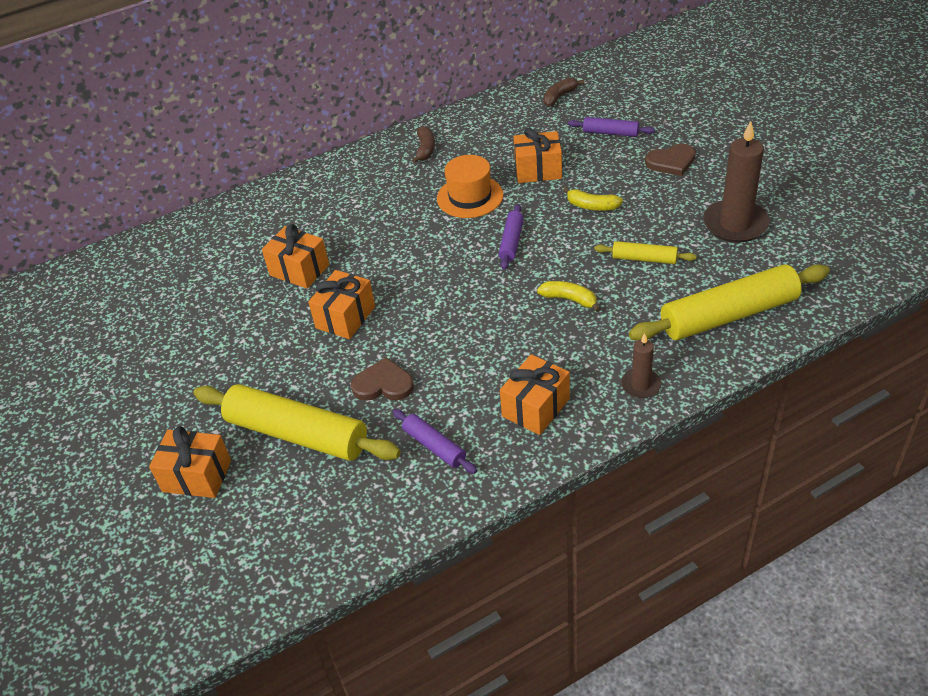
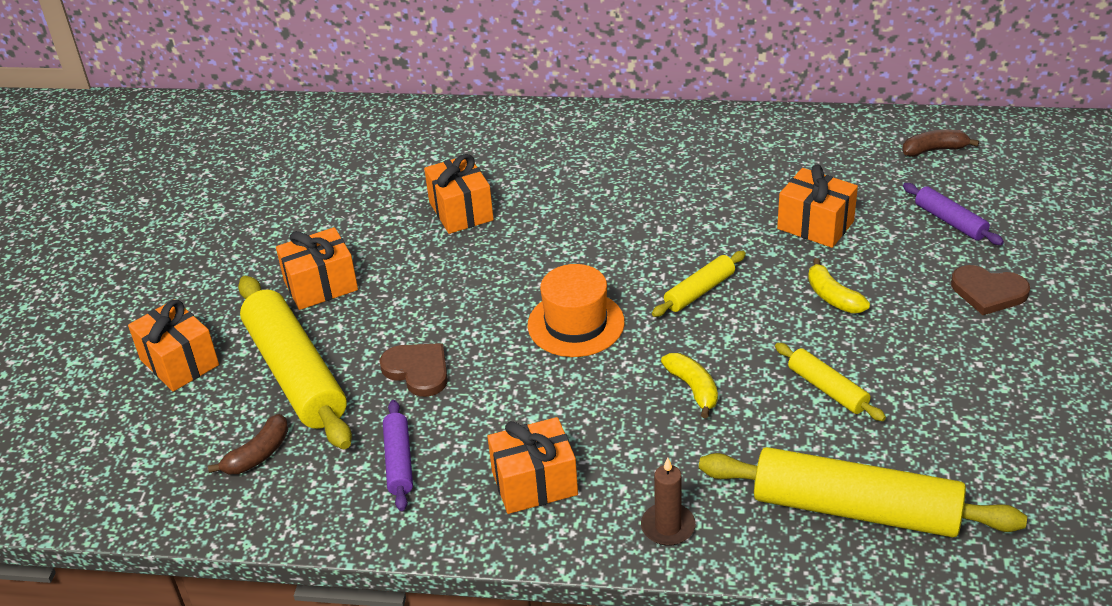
camera: 35 degrees right, 5 degrees down
(345, 317) = (453, 283): orange gift -> orange gift (321, 285)
(425, 149) = (716, 142): brown banana -> brown banana (258, 455)
(470, 197) = (708, 218): orange hat -> orange hat (576, 324)
(511, 242) = (699, 291): purple rolling pin -> yellow rolling pin
(735, 224) = (986, 407): brown candle -> none

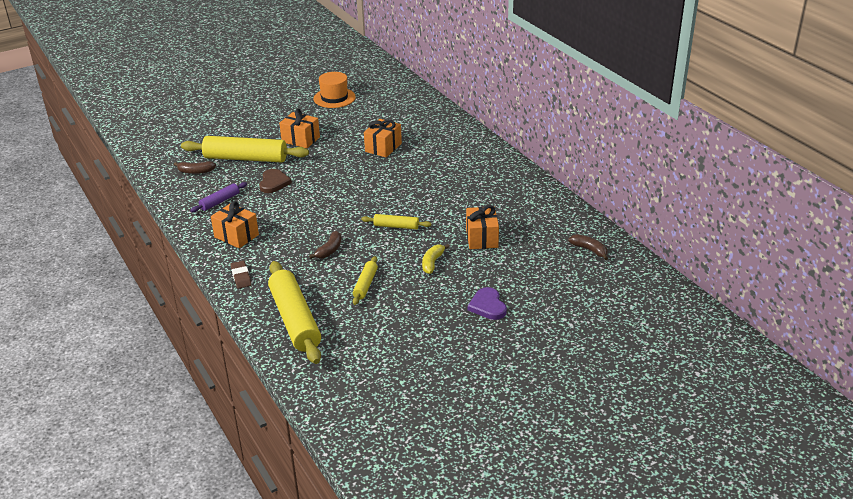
camera: 50 degrees right, 5 degrees down
(179, 362) = (227, 133): orange gift -> none
(296, 373) = (245, 158): yellow rolling pin -> yellow rolling pin turned 75 degrees clockwise
(576, 324) = (340, 205): orange hat -> orange hat (334, 98)
(668, 527) = (241, 276): brown candle -> brown eraser
(693, 389) = (329, 250): yellow banana -> brown banana
(950, 221) = (533, 275): purple rolling pin -> none
(988, 292) = (487, 306): brown heart -> purple heart

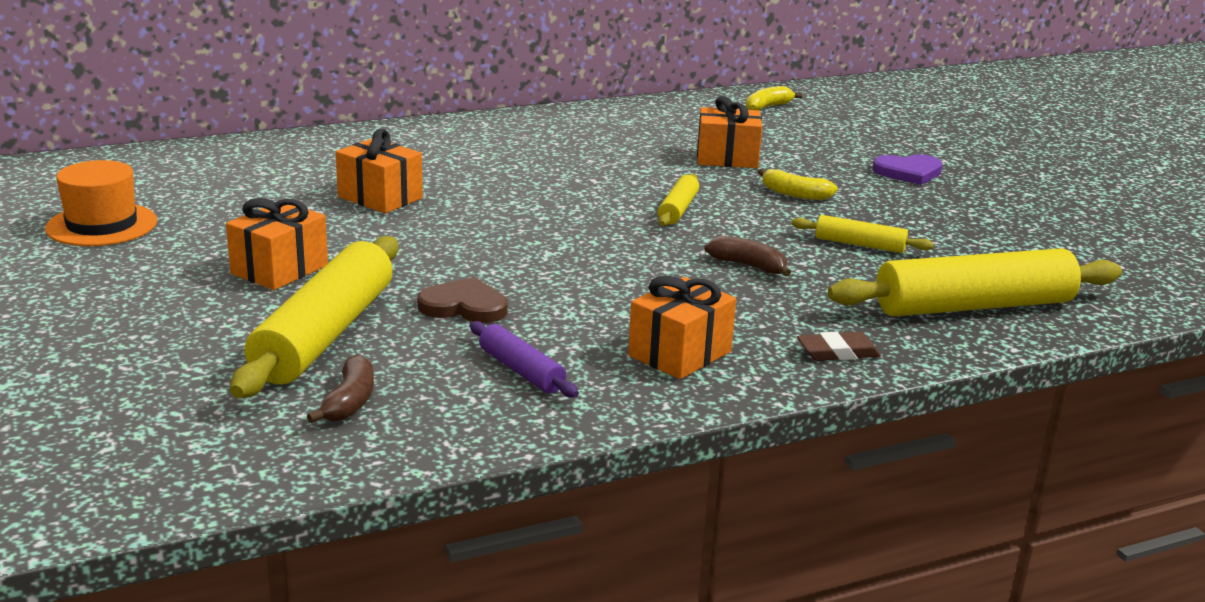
camera: 85 degrees left, 10 degrees down
(589, 250) = (767, 107): brown banana -> yellow banana

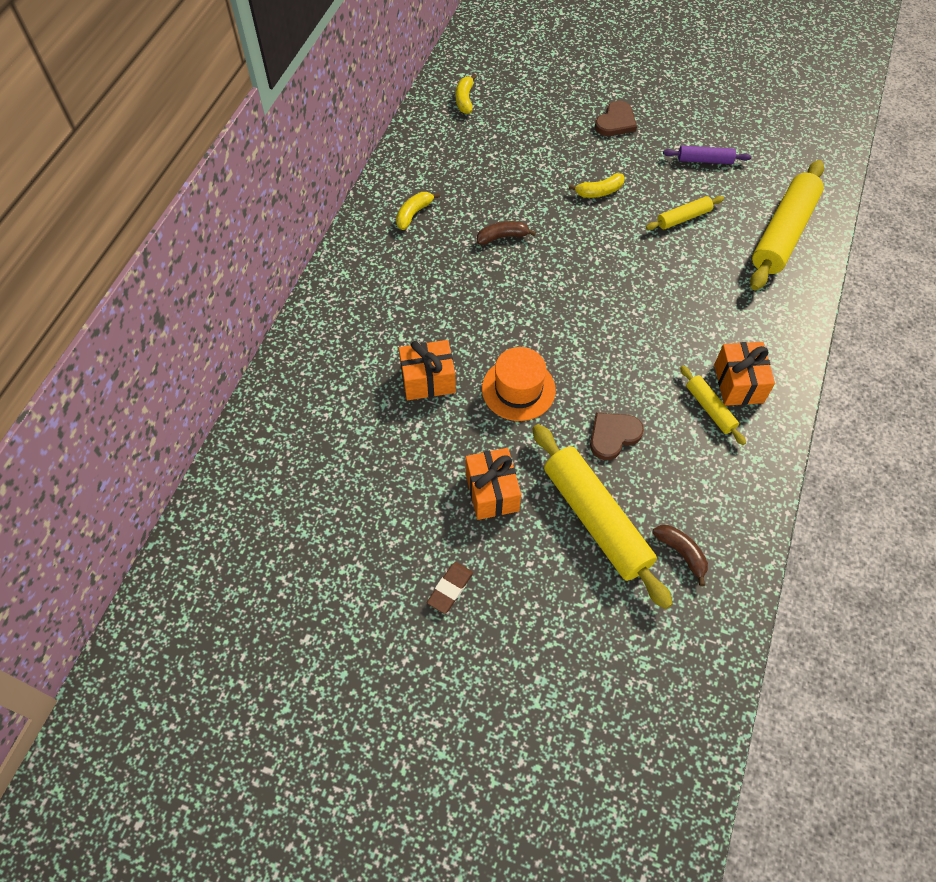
camera: 45 degrees left, 35 degrees up
(102, 225) = (339, 548): orange hat -> orange hat (518, 389)
(521, 370) = (705, 459): purple rolling pin -> purple rolling pin (705, 160)
(578, 131) = (414, 214): none -> yellow banana
(678, 209) = (573, 256): yellow rolling pin -> yellow rolling pin (710, 409)
(727, 158) = (523, 179): orange gift -> none
(748, 266) = (668, 282): brown banana -> brown banana (502, 237)
(838, 352) = (785, 322): brown eraser -> brown eraser (450, 589)
(908, 172) = (616, 122): purple heart -> brown heart

